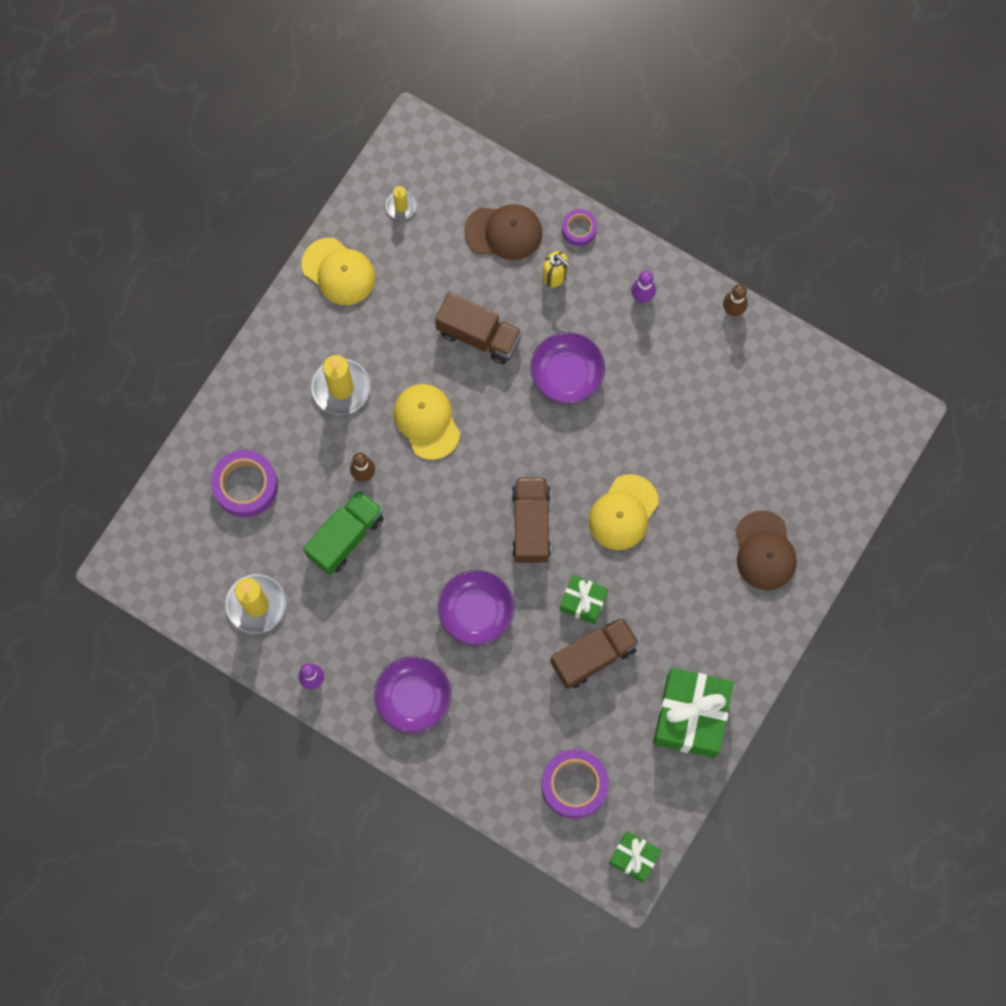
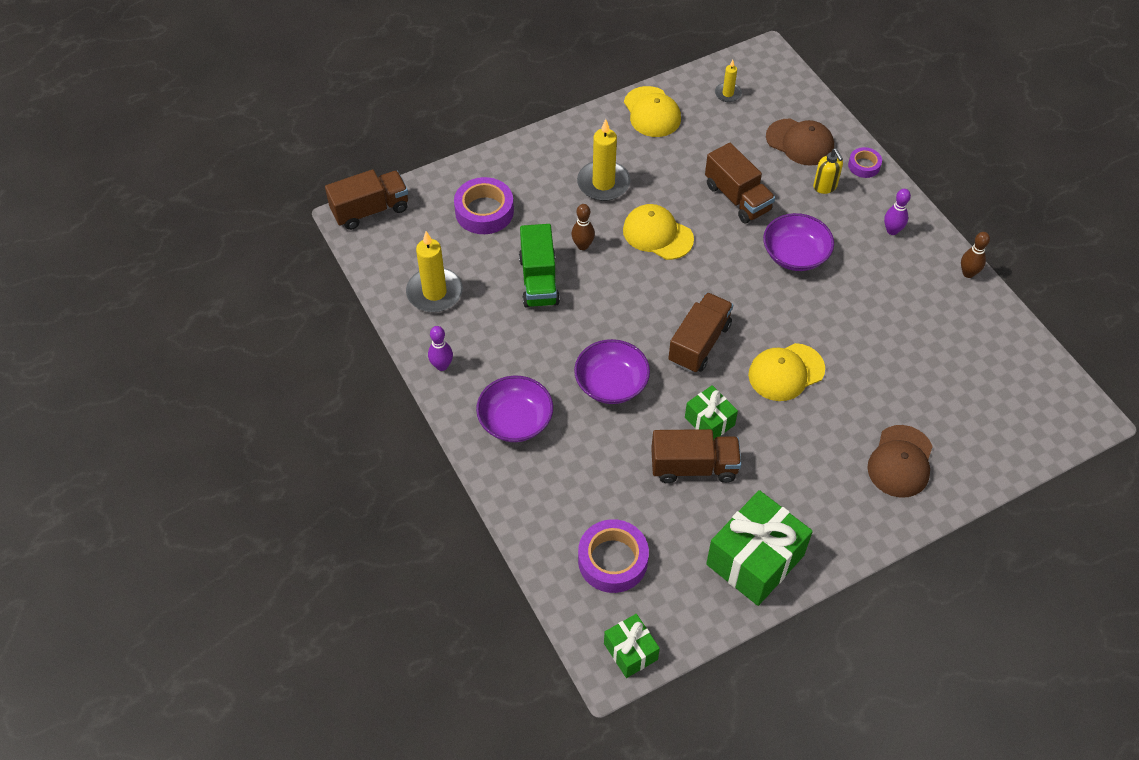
camera: 30 degrees right, 20 degrees down
(133, 545) = (370, 210): none -> brown truck
(345, 537) = (539, 280): green truck -> green truck turned 105 degrees clockwise
(426, 421) = (657, 234): yellow cap -> yellow cap turned 60 degrees counterclockwise

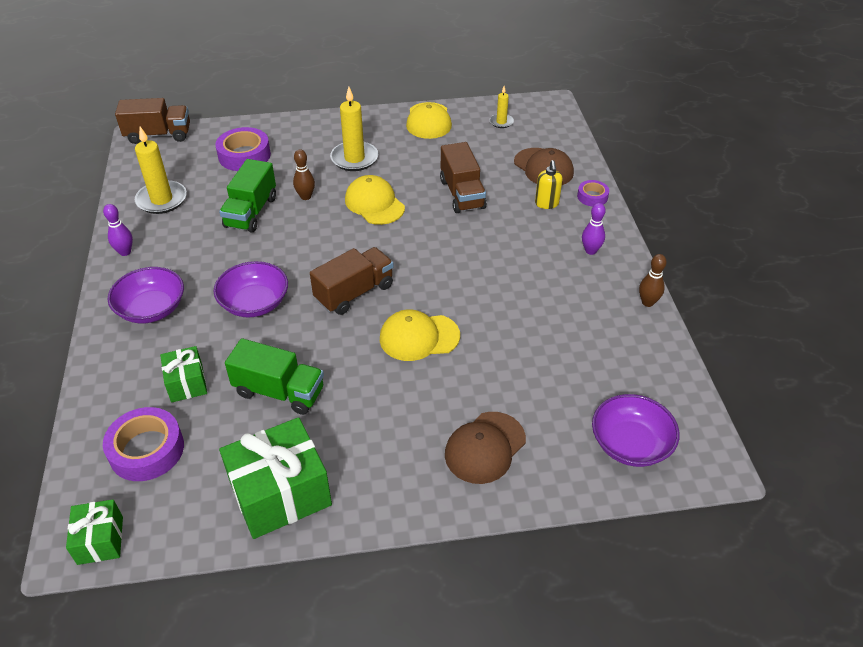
camera: 20 degrees right, 10 degrees down
(693, 467) = (279, 391): brown truck -> green truck
(709, 421) = (320, 357): green gift -> green gift (187, 383)
(795, 254) = (487, 247): purple bowl -> purple bowl (630, 444)

